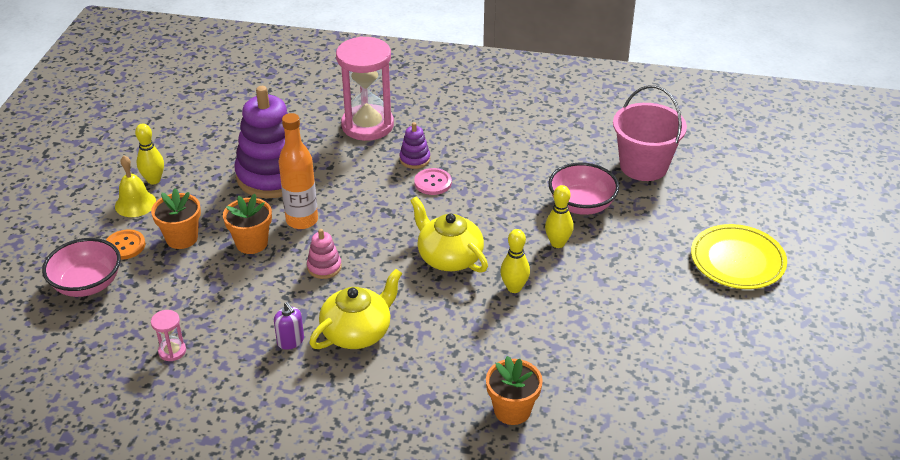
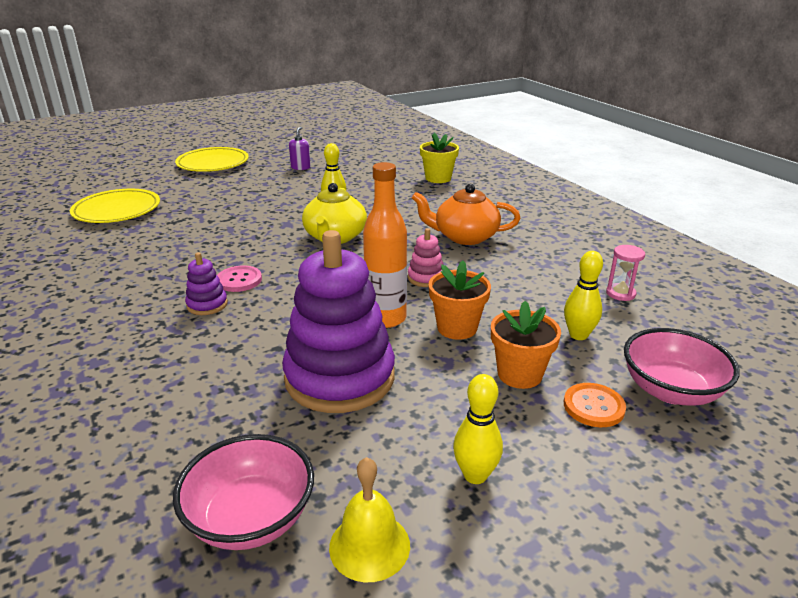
camera: 130 degrees left, 10 degrees down
(135, 204) = (534, 455): yellow bell -> yellow bell (369, 546)
(290, 341) = (517, 254): purple soap dispenser -> purple soap dispenser (300, 167)
(357, 332) = (464, 237): yellow teapot -> orange teapot
(367, 125) = (161, 364): pink hourglass -> none
(512, 410) = (438, 178): orange flower pot -> yellow flower pot
(557, 243) = (263, 209): yellow bowling pin -> yellow bowling pin (578, 335)
(581, 205) = (201, 215): pink bowl -> pink bowl (251, 518)
(643, 166) = (117, 210): pink bucket -> yellow plate

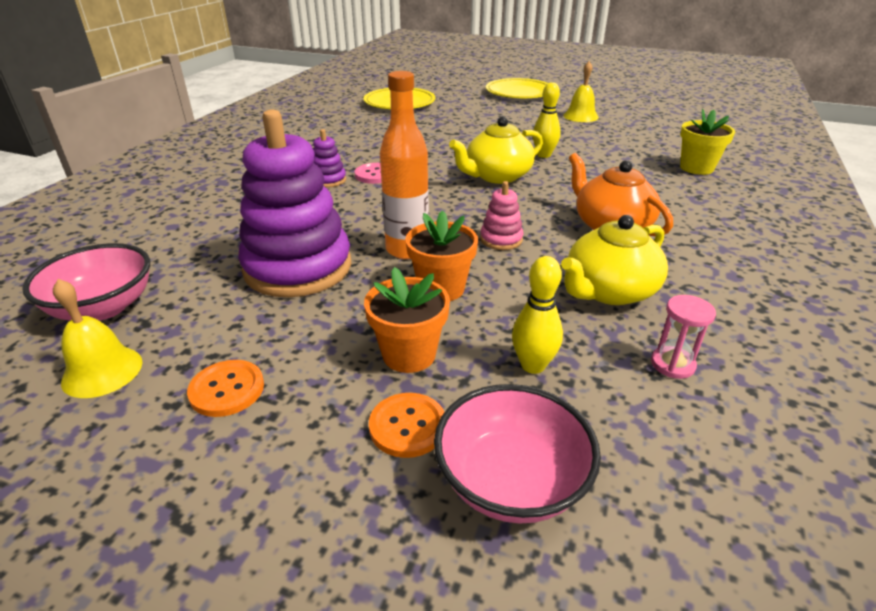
camera: 50 degrees right, 5 degrees up
(300, 167) = (580, 116): purple soap dispenser -> yellow bell
(475, 475) = (227, 390): yellow bowling pin -> orange button
(533, 274) = (609, 291): none -> yellow teapot

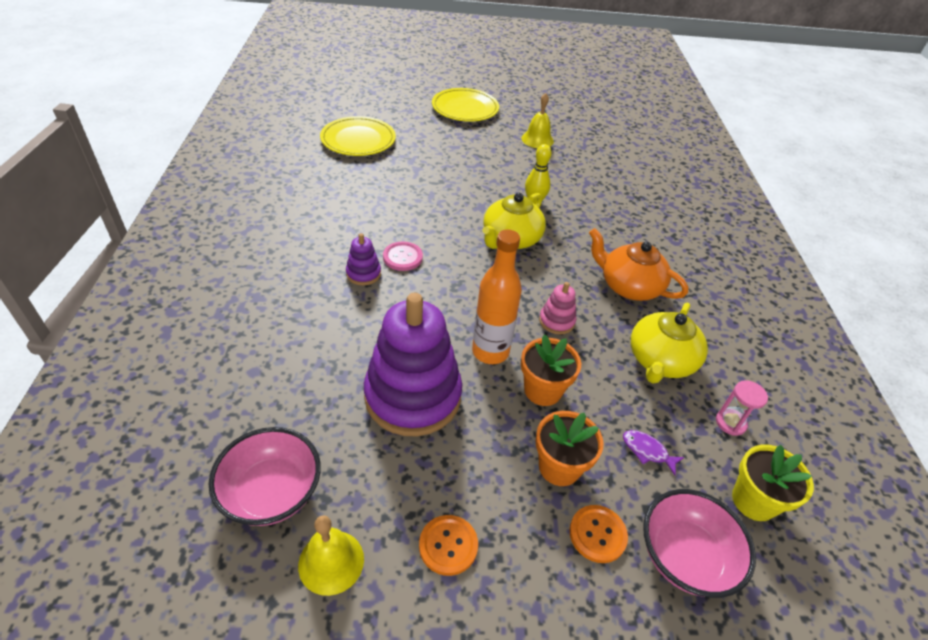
camera: 25 degrees left, 10 degrees up
(533, 365) = (647, 451): yellow bowling pin -> purple fish
(696, 168) = (658, 199): yellow flower pot -> yellow flower pot (753, 501)

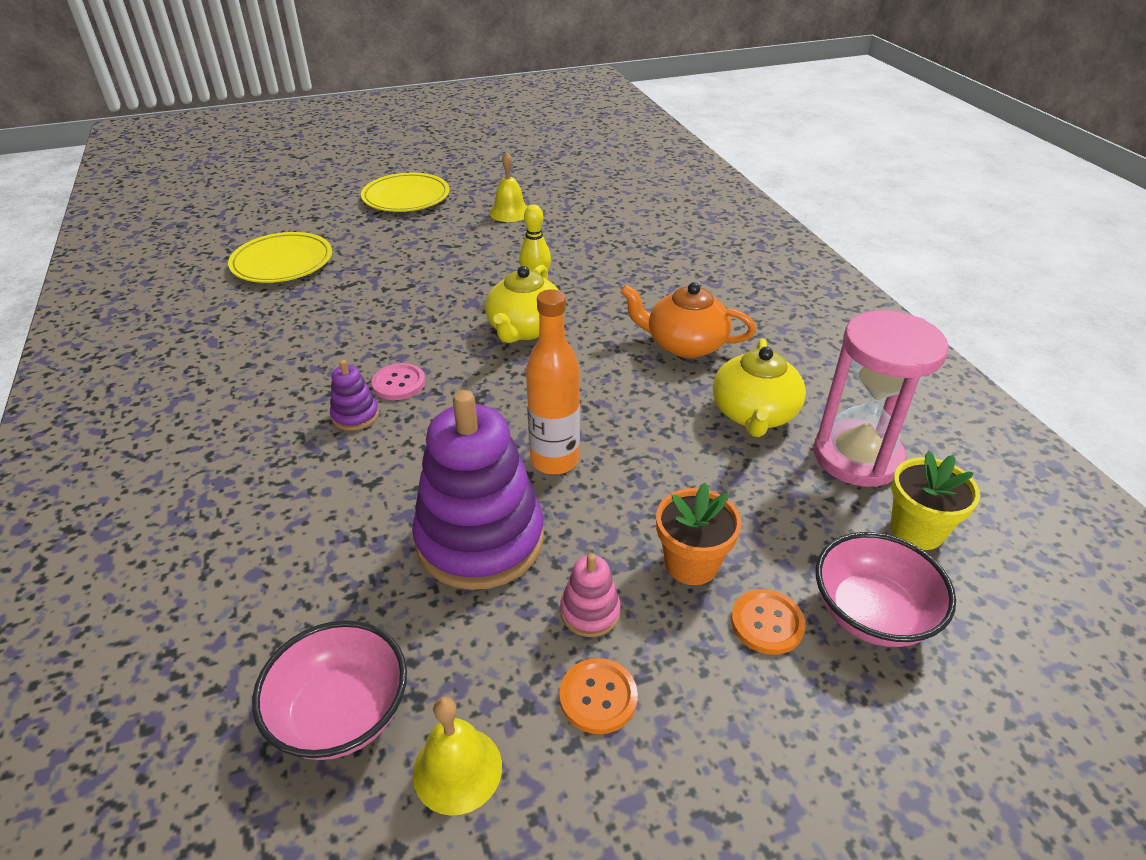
camera: 15 degrees left, 5 degrees down
(542, 390) = (635, 485): orange flower pot -> none
(556, 321) = (618, 404): pink stacking toy -> pink stacking toy (590, 612)
(647, 451) = (782, 514): purple fish -> none
(730, 423) = (857, 456): pink hourglass -> pink hourglass, size x2.39

